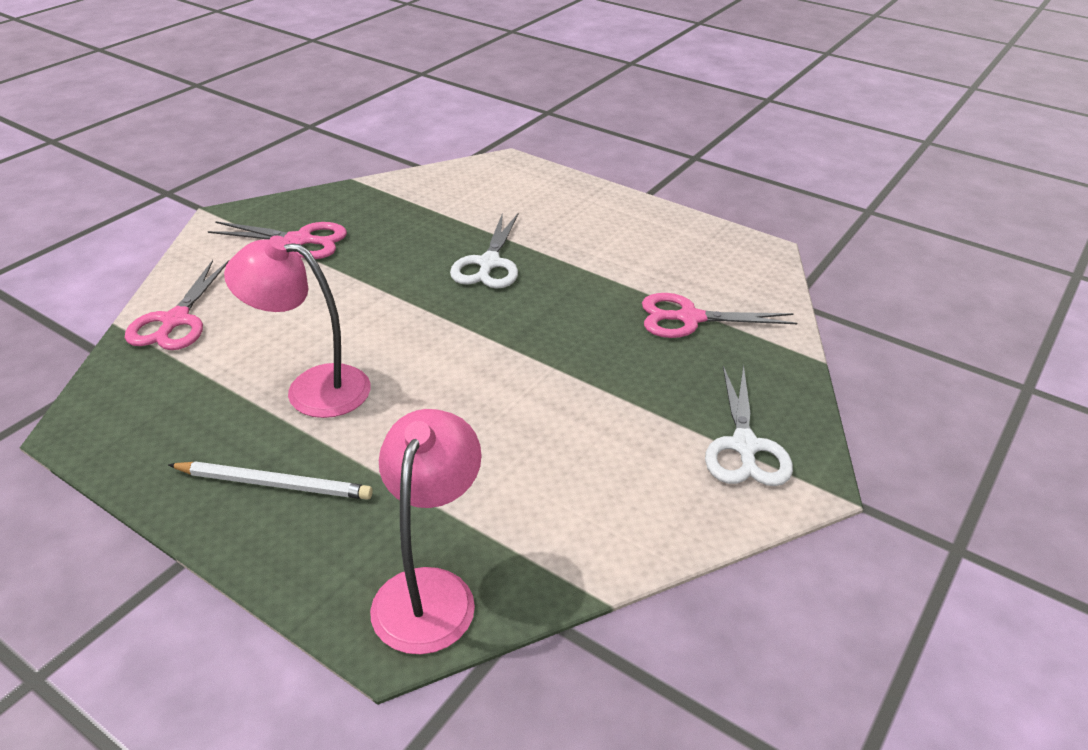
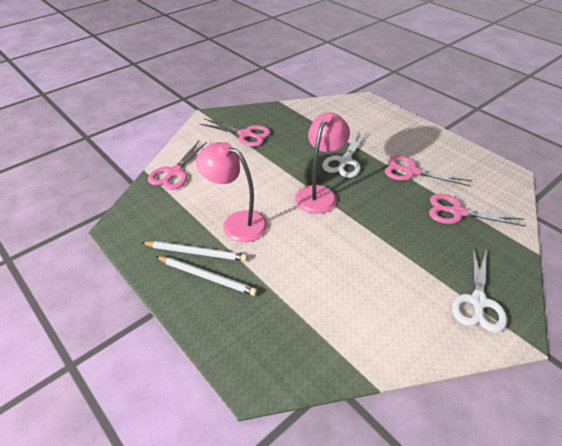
camera: 15 degrees right, 5 degrees up
(245, 447) = (196, 252): none -> white pencil
(430, 591) = (278, 358): pink lamp -> pink lamp (319, 194)
(604, 266) = (411, 172): none -> pink scissors

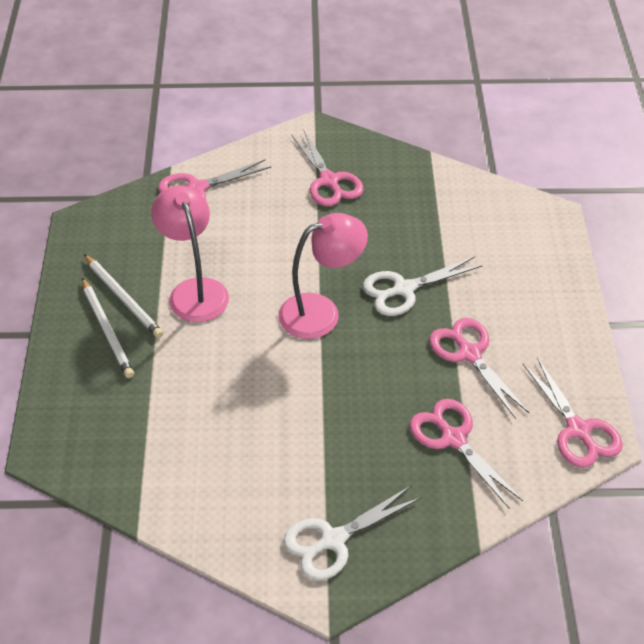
camera: 40 degrees right, 5 degrees up
(497, 175) = (578, 430): none -> pink scissors

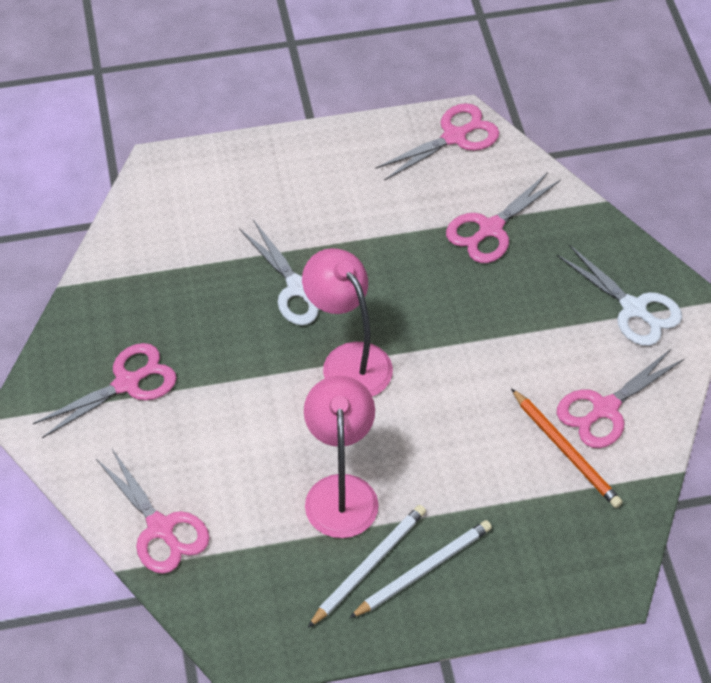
camera: 100 degrees left, 5 degrees up
(187, 448) = (566, 450): none -> orange pencil
(195, 290) = (341, 491): pink lamp -> pink lamp turned 120 degrees clockwise
(469, 354) = (379, 224): pink scissors -> pink scissors (605, 409)

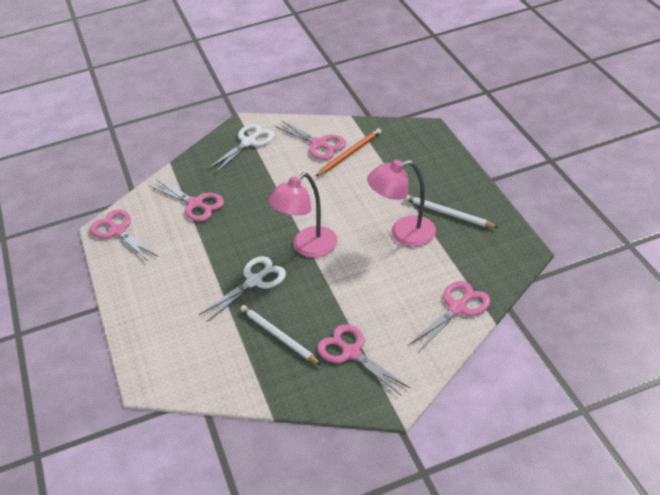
camera: 95 degrees left, 10 degrees down
(423, 570) = (443, 193): white pencil -> white pencil (279, 336)

